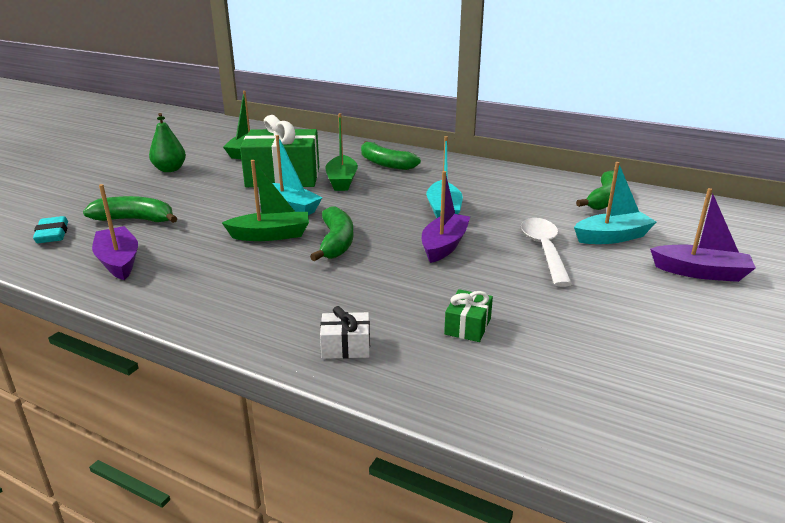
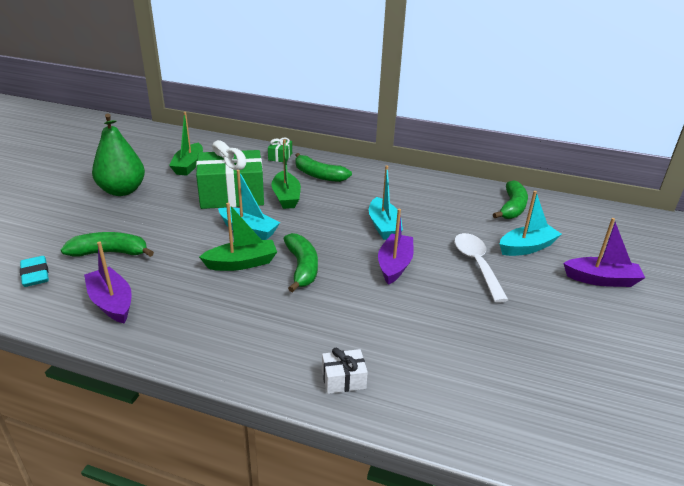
camera: 10 degrees left, 5 degrees up
(170, 169) = (122, 191): green pear -> green pear, size x1.52
(467, 326) = (436, 349): green gift -> green gift (280, 156)

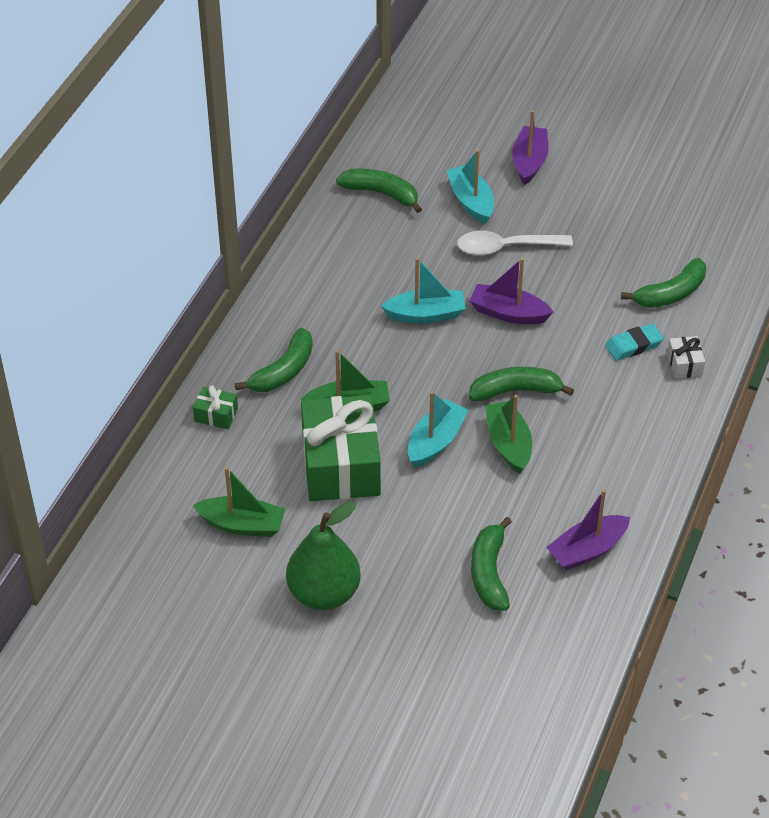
camera: 85 degrees left, 15 degrees up
(35, 275) = (538, 635): turquoise eraser -> turquoise eraser (633, 345)
(451, 373) = (670, 293): none -> green banana

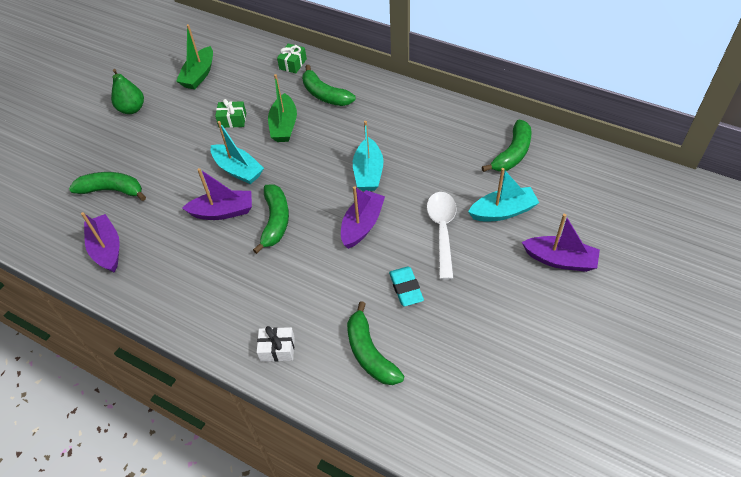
camera: 100 degrees right, 5 degrees up
(324, 593) = (132, 109): green pear -> green pear, size x0.66
(341, 465) = (232, 120): green gift -> green gift, size x0.42
(508, 444) = (223, 212): green boat -> purple boat
(633, 345) = (308, 311): turquoise eraser -> turquoise eraser (406, 288)

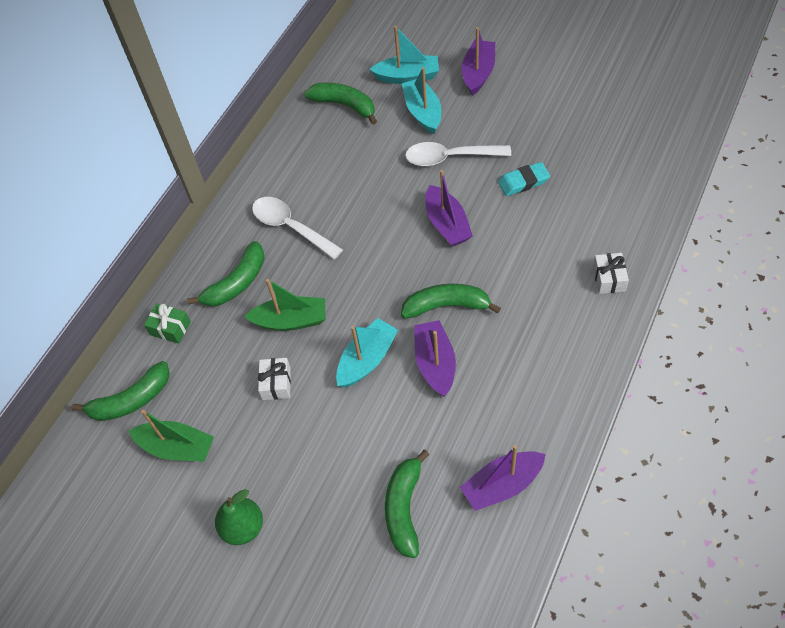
camera: 90 degrees left, 5 degrees up
(232, 120) = (276, 383): green gift -> white gift
(362, 225) = (447, 224): purple boat -> purple boat turned 135 degrees counterclockwise
(368, 172) = (371, 225): turquoise boat -> turquoise boat (407, 76)
(370, 353) = (599, 204): green banana -> green banana (131, 400)
(374, 122) = (291, 227): none -> white spoon

